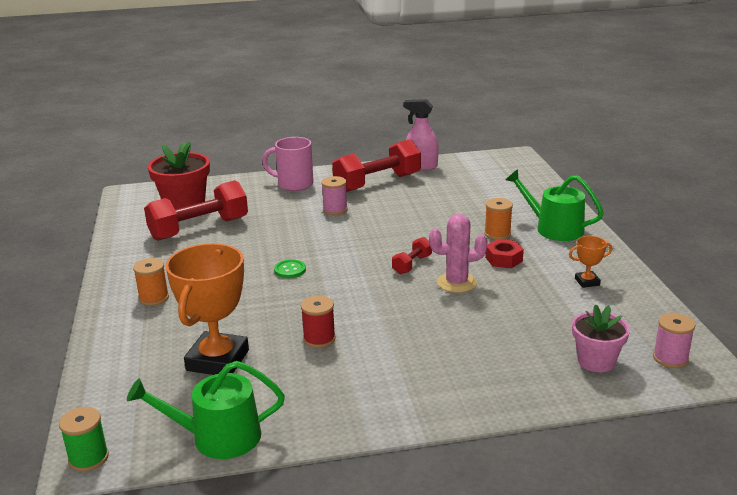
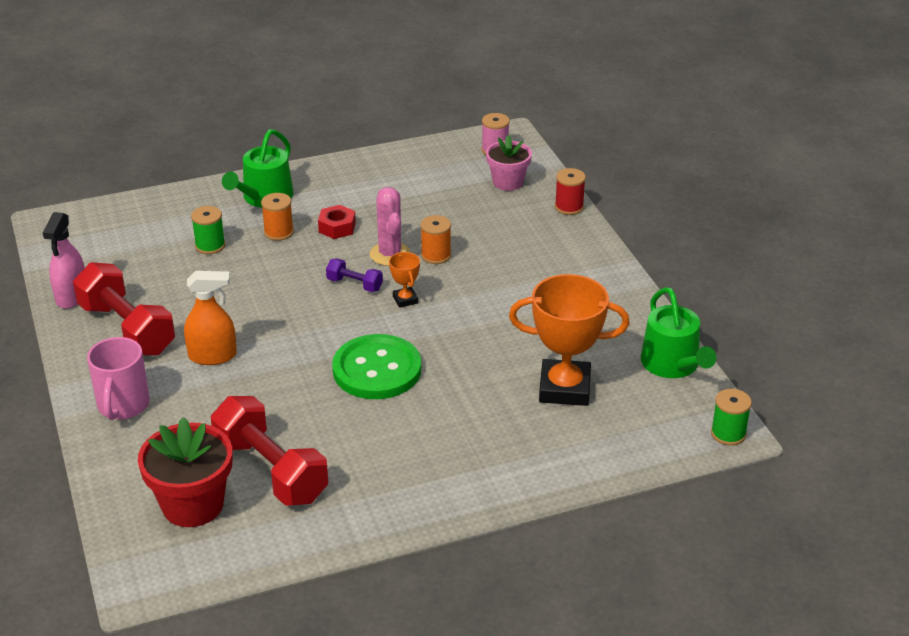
camera: 100 degrees left, 10 degrees up
(154, 298) = (457, 466): orange spool -> orange spool (436, 255)
(290, 270) = (377, 370): green button -> green button, size x2.39
(319, 339) = (511, 329): red spool -> red spool (569, 207)
(335, 210) = (213, 356): pink spool -> orange spray bottle
(412, 264) = (354, 284): red dumbbell -> purple dumbbell
(479, 208) = (210, 246): none -> green spool
(587, 282) = (378, 182): orange trophy -> orange trophy (405, 300)

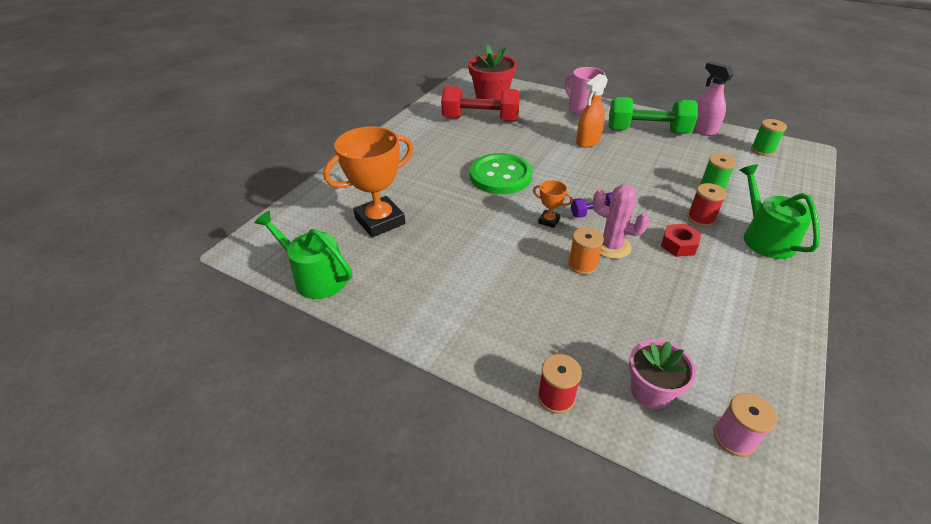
camera: 140 degrees right, 5 degrees up
(127, 329) = (647, 131): red dumbbell -> green dumbbell
(278, 232) = (700, 218): orange spool -> red spool
(728, 434) = (245, 248): green spool -> green spool (762, 150)

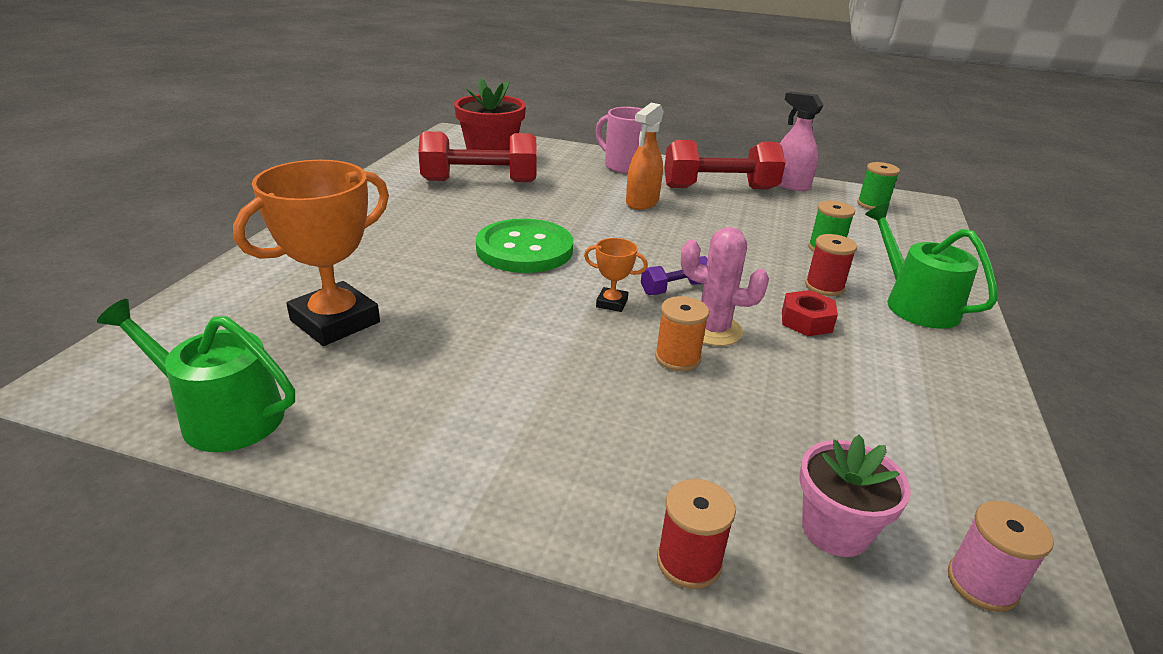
camera: 15 degrees left, 10 degrees down
(647, 131) = (719, 188): green dumbbell -> red dumbbell

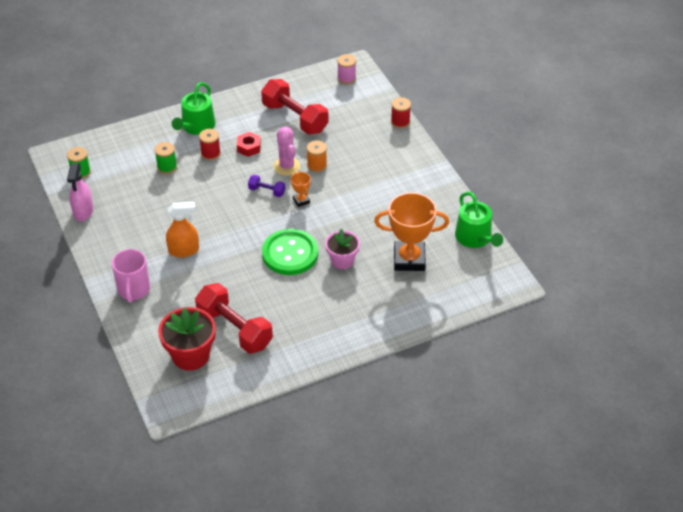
camera: 130 degrees left, 15 degrees up
(719, 188) = (124, 234): red dumbbell -> red dumbbell (295, 118)
(835, 530) = (358, 104): pink flower pot -> pink flower pot (342, 260)

